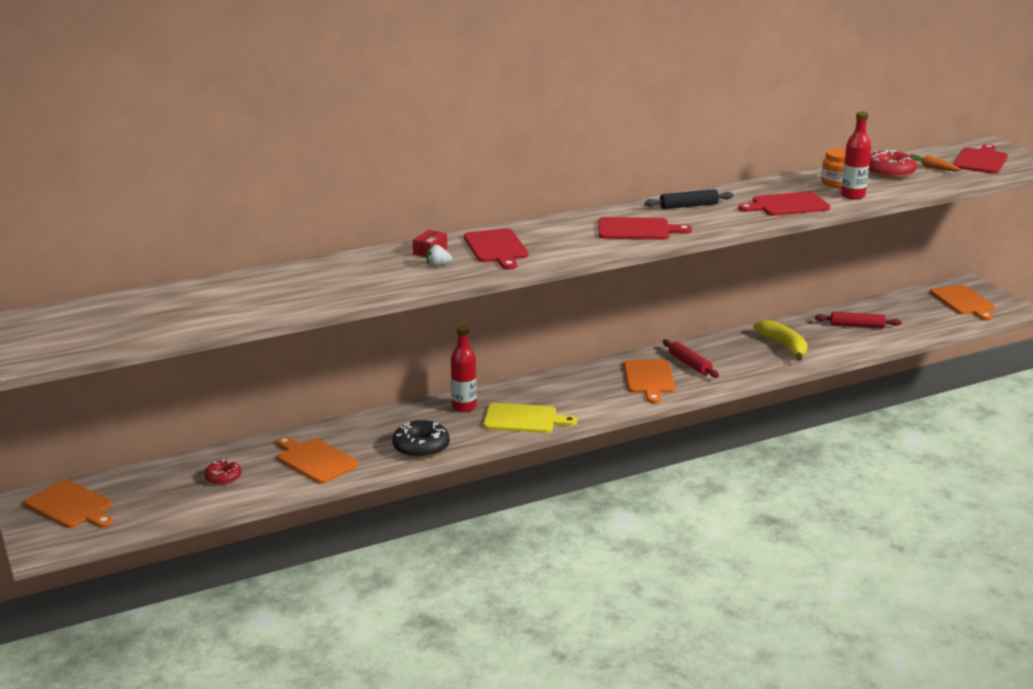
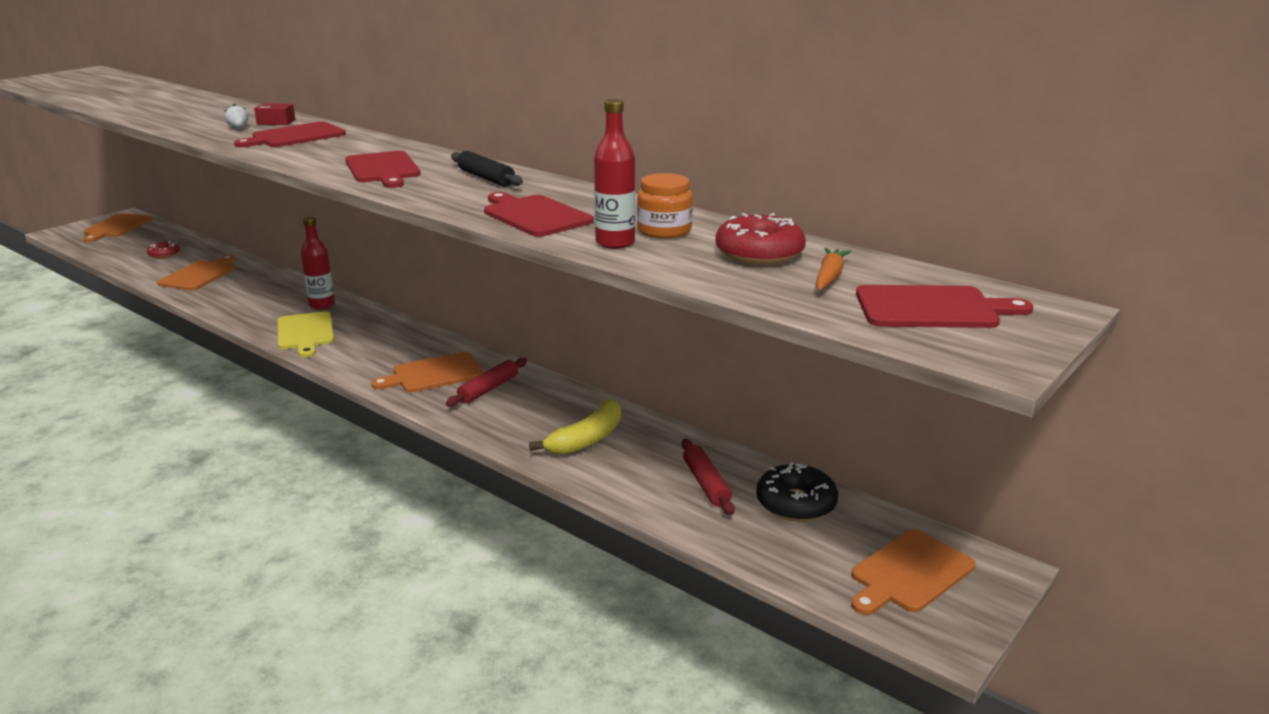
camera: 65 degrees right, 0 degrees up
(421, 447) = (232, 304): black donut -> black donut (796, 504)

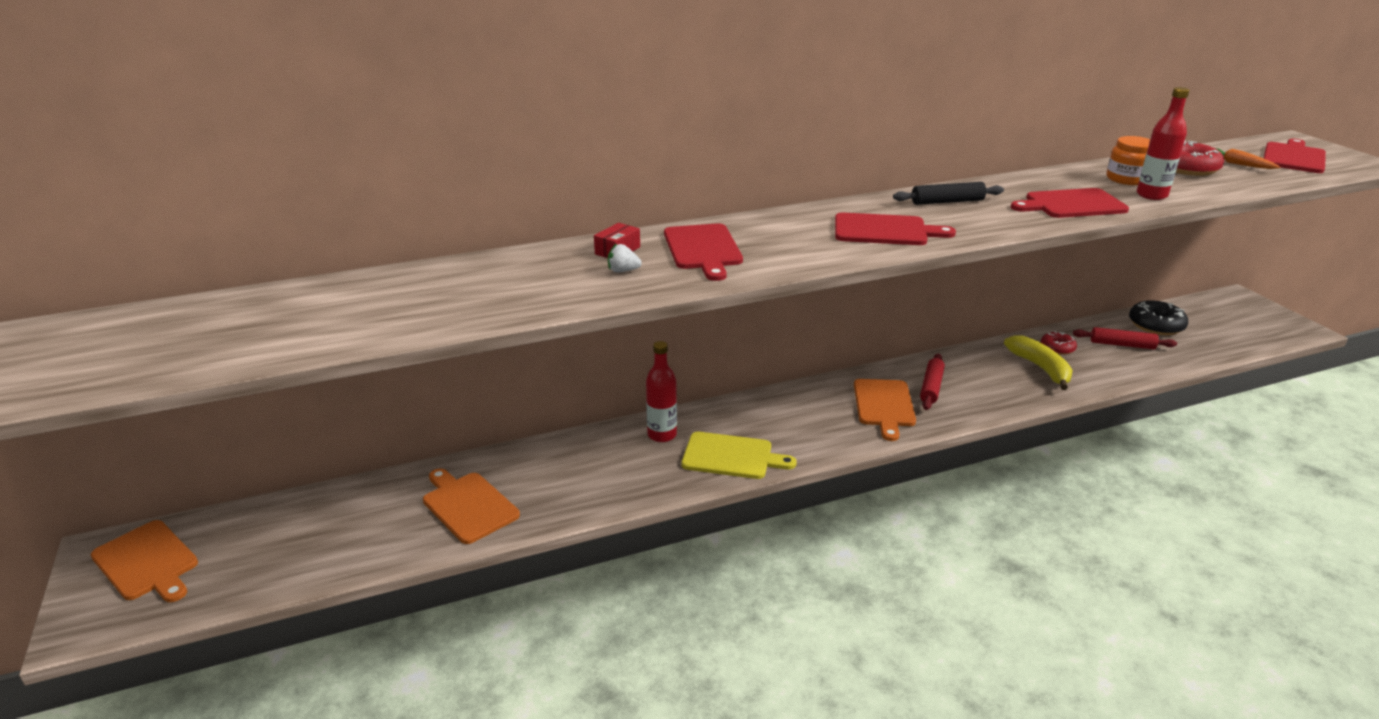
camera: 60 degrees left, 5 degrees up
(164, 255) = (349, 527): red donut -> red donut (1057, 348)
(488, 389) = (931, 387): red rolling pin -> red rolling pin turned 45 degrees clockwise
(909, 573) = (1240, 319): orange cutting board -> none

